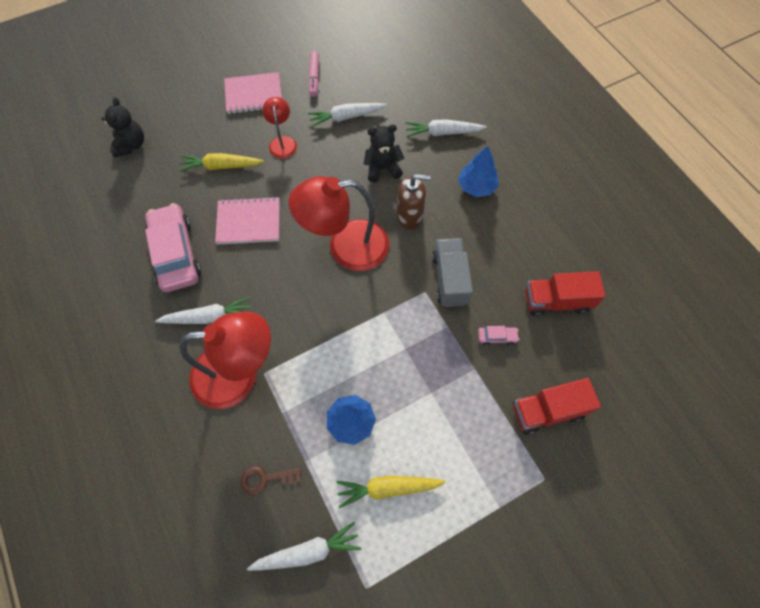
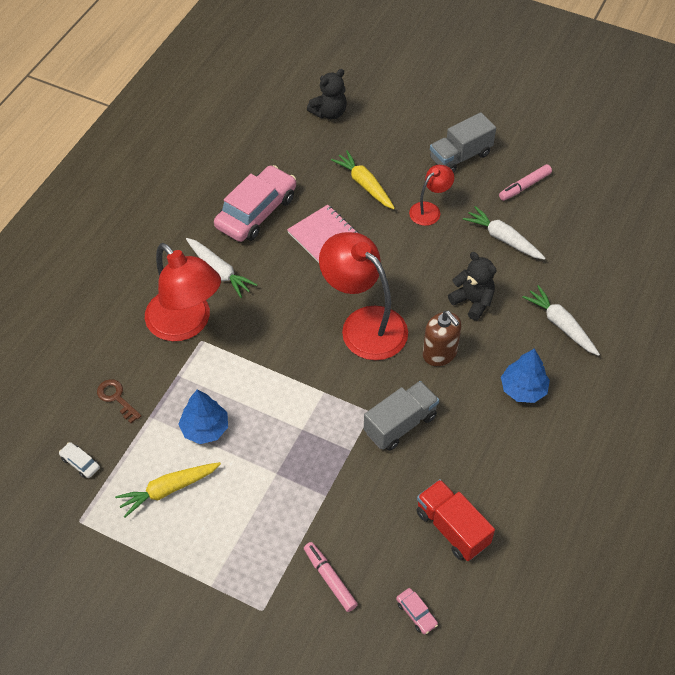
camera: 55 degrees right, 10 degrees down
(254, 95) = (460, 156): pink notebook -> grey truck
(307, 551) = (80, 463): white carrot -> white car
(388, 488) = (168, 490): yellow carrot -> yellow carrot turned 75 degrees counterclockwise
(497, 337) = (371, 496): pink car -> pink car (416, 613)
(547, 411) = (330, 579): red truck -> pink marker

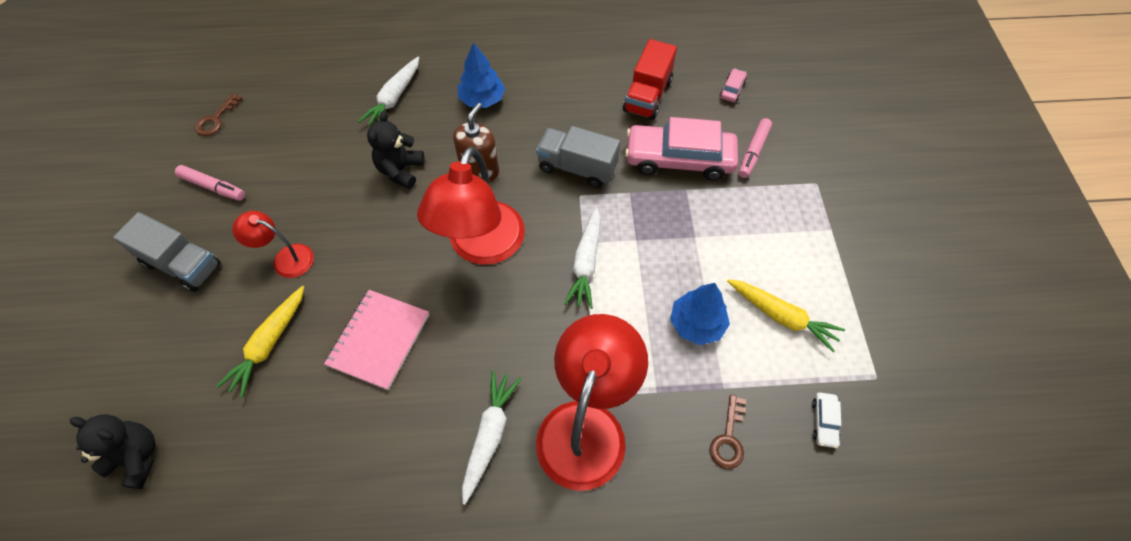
camera: 120 degrees left, 5 degrees up
(256, 212) = (369, 448): pink car -> pink car (679, 159)
(503, 239) = (302, 177): white carrot -> white carrot (586, 263)
(599, 203) = (216, 119): none -> brown key

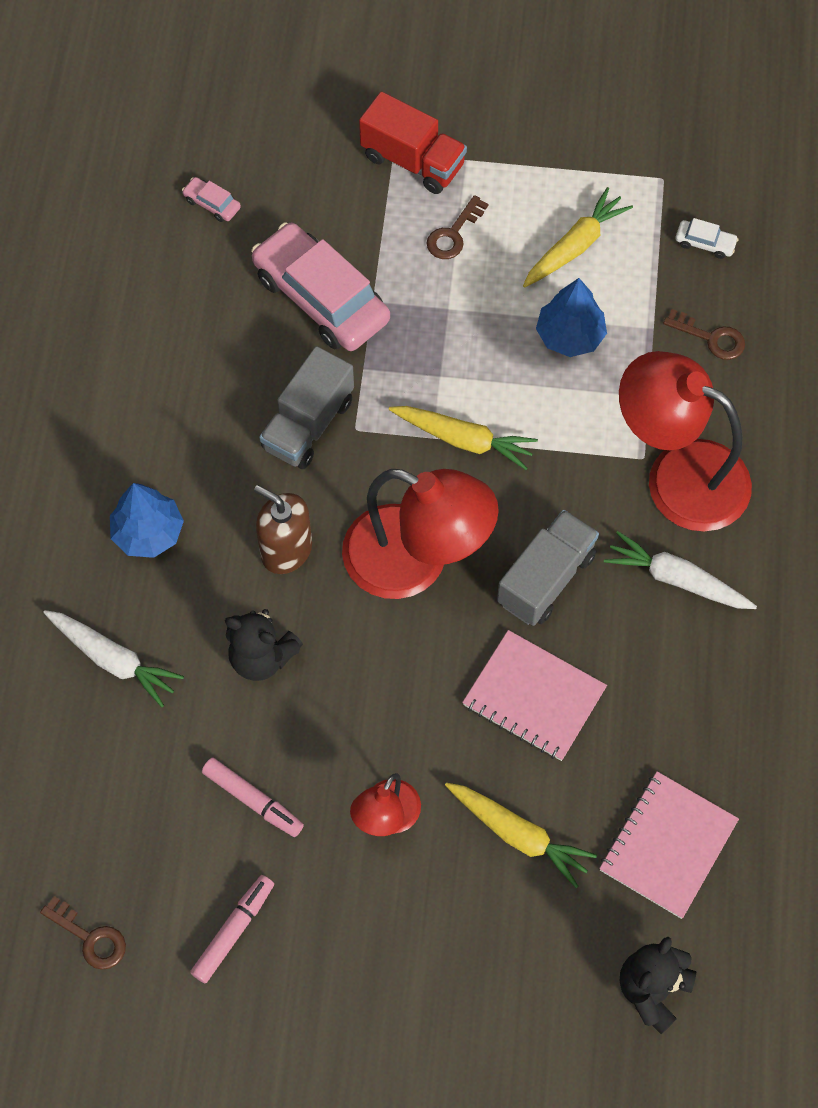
camera: 80 degrees left, 5 degrees up
(182, 264) = (369, 963): grey truck -> grey truck (546, 579)
(255, 456) = (667, 845): none -> pink notebook
(586, 263) = (463, 440): white carrot -> yellow carrot
(647, 96) = (197, 311): red truck -> red truck (412, 161)
(679, 159) = (321, 298): pink car -> pink car turned 120 degrees clockwise
(753, 152) = (328, 208): pink marker -> pink marker (253, 800)
(761, 231) = (453, 234): none -> brown key

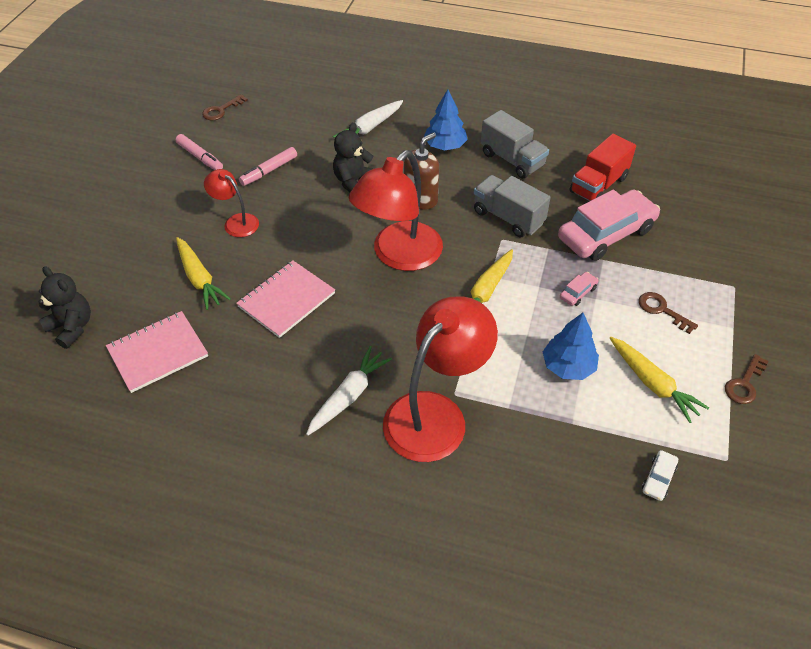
camera: 100 degrees right, 15 degrees down
(212, 204) = (682, 191): pink car -> pink car (578, 293)
(412, 161) = (728, 296): red truck -> red truck (598, 185)
(518, 835) = (199, 278): yellow carrot -> yellow carrot turned 75 degrees counterclockwise
(546, 579) = (369, 320): grey truck -> grey truck (512, 160)
(667, 845) = (158, 353): pink notebook -> pink notebook turned 75 degrees counterclockwise
(711, 338) = (560, 463): brown key -> brown key (744, 384)

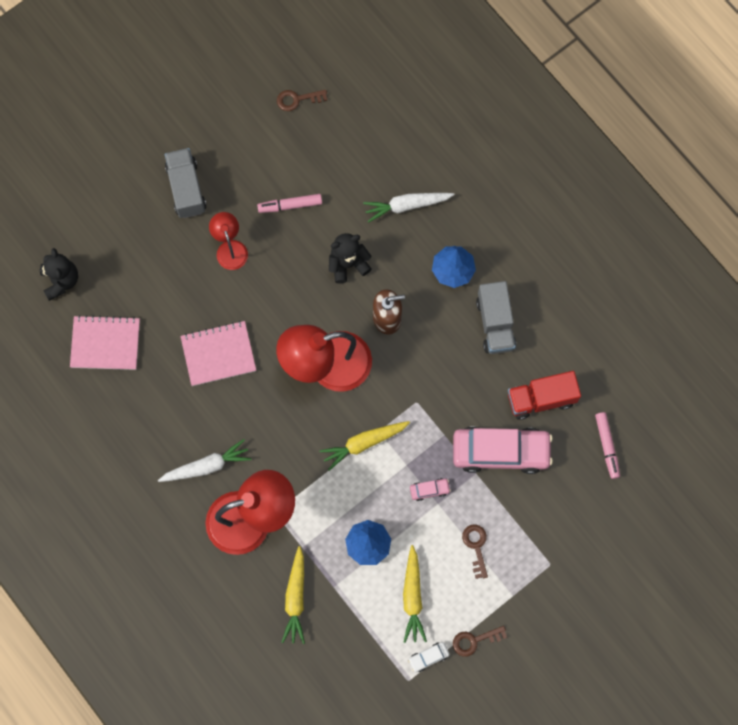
camera: 35 degrees right, 25 degrees up
(199, 278) = (170, 291): yellow carrot -> yellow carrot (295, 598)
(200, 157) = (245, 152): pink marker -> pink marker (607, 446)
(508, 217) = (439, 384): grey truck -> grey truck (186, 189)
(658, 479) = (352, 661): white car -> white car (428, 657)

